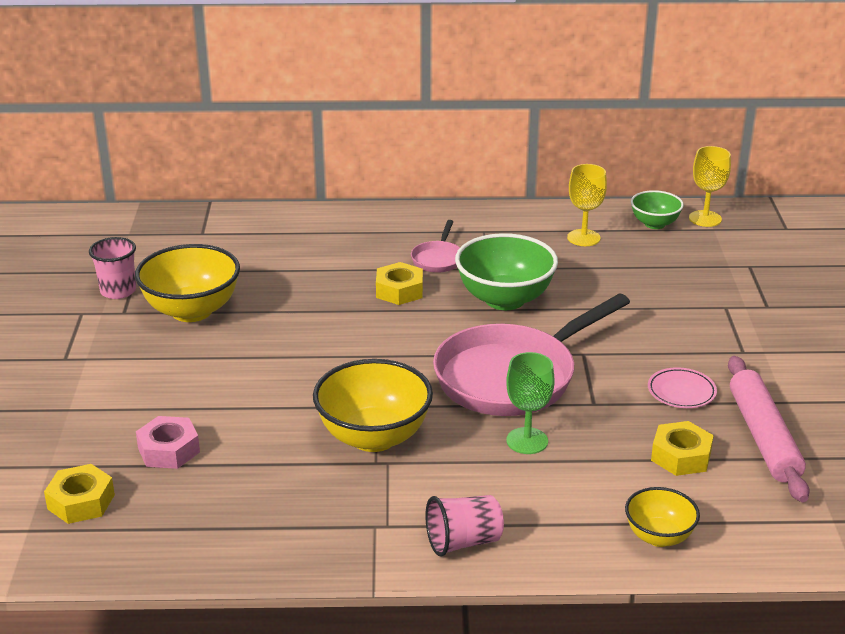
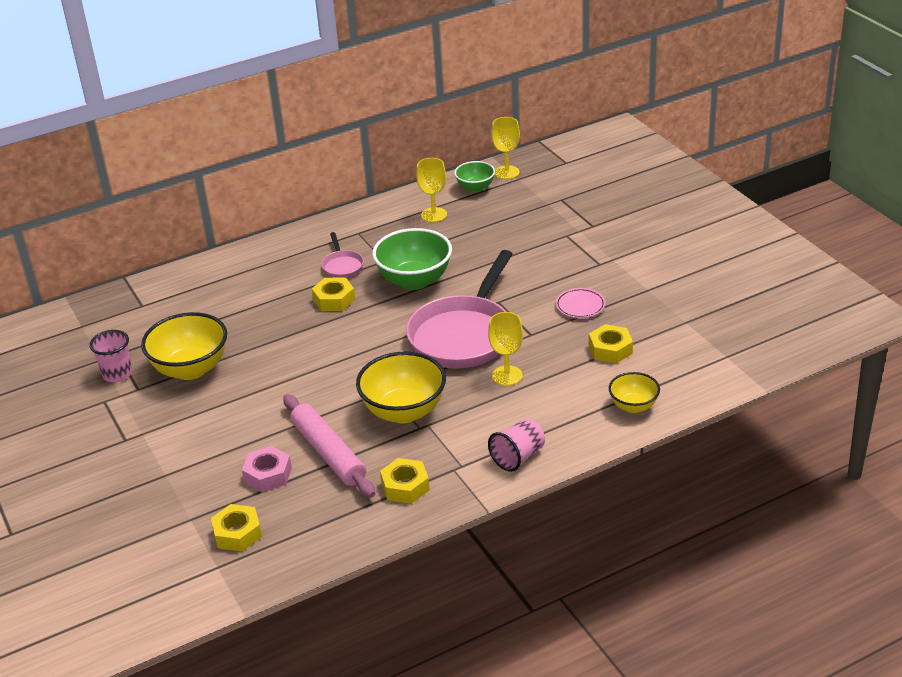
camera: 25 degrees left, 5 degrees up
(303, 523) = (405, 486): none -> yellow nut
(527, 441) = (507, 376): green goblet -> yellow goblet
(763, 437) = (651, 318): pink rolling pin -> pink rolling pin (328, 453)

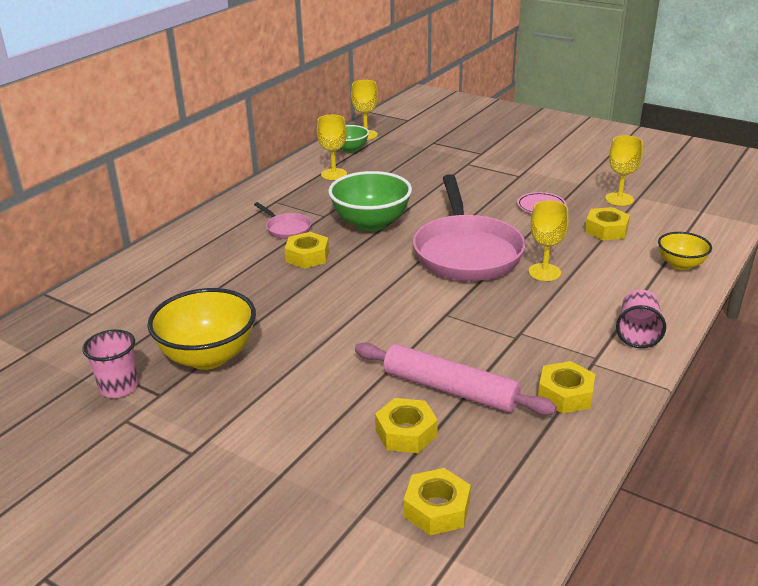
camera: 30 degrees left, 5 degrees down
(268, 475) = (406, 433): pink nut -> yellow nut
(404, 411) = (484, 328): yellow bowl -> none
(663, 319) = (619, 199): none -> yellow goblet

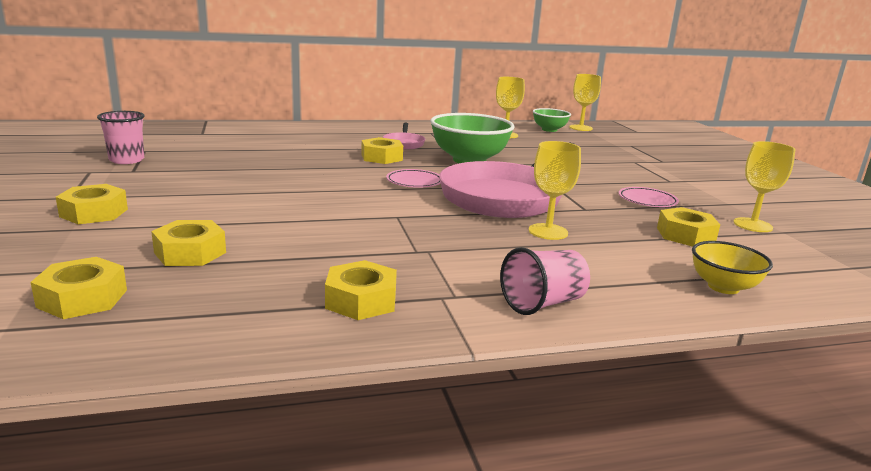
camera: 40 degrees right, 10 degrees down
(208, 357) = (200, 169): yellow bowl -> none
(254, 451) = (94, 213): none -> yellow nut
(386, 272) = (414, 182): none -> pink plate
(450, 389) = (284, 249): pink rolling pin -> none

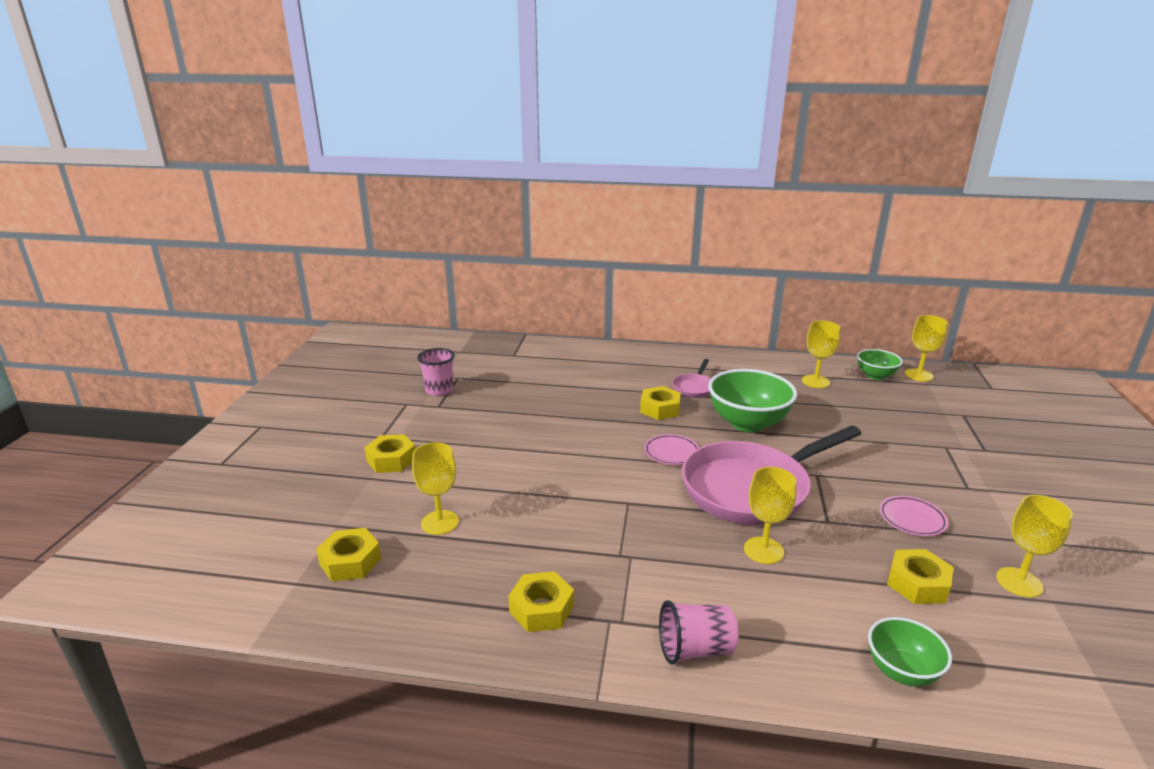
camera: 25 degrees right, 5 degrees up
(190, 252) = (440, 522): yellow nut -> yellow goblet
(723, 287) = (901, 671): yellow bowl -> green bowl

